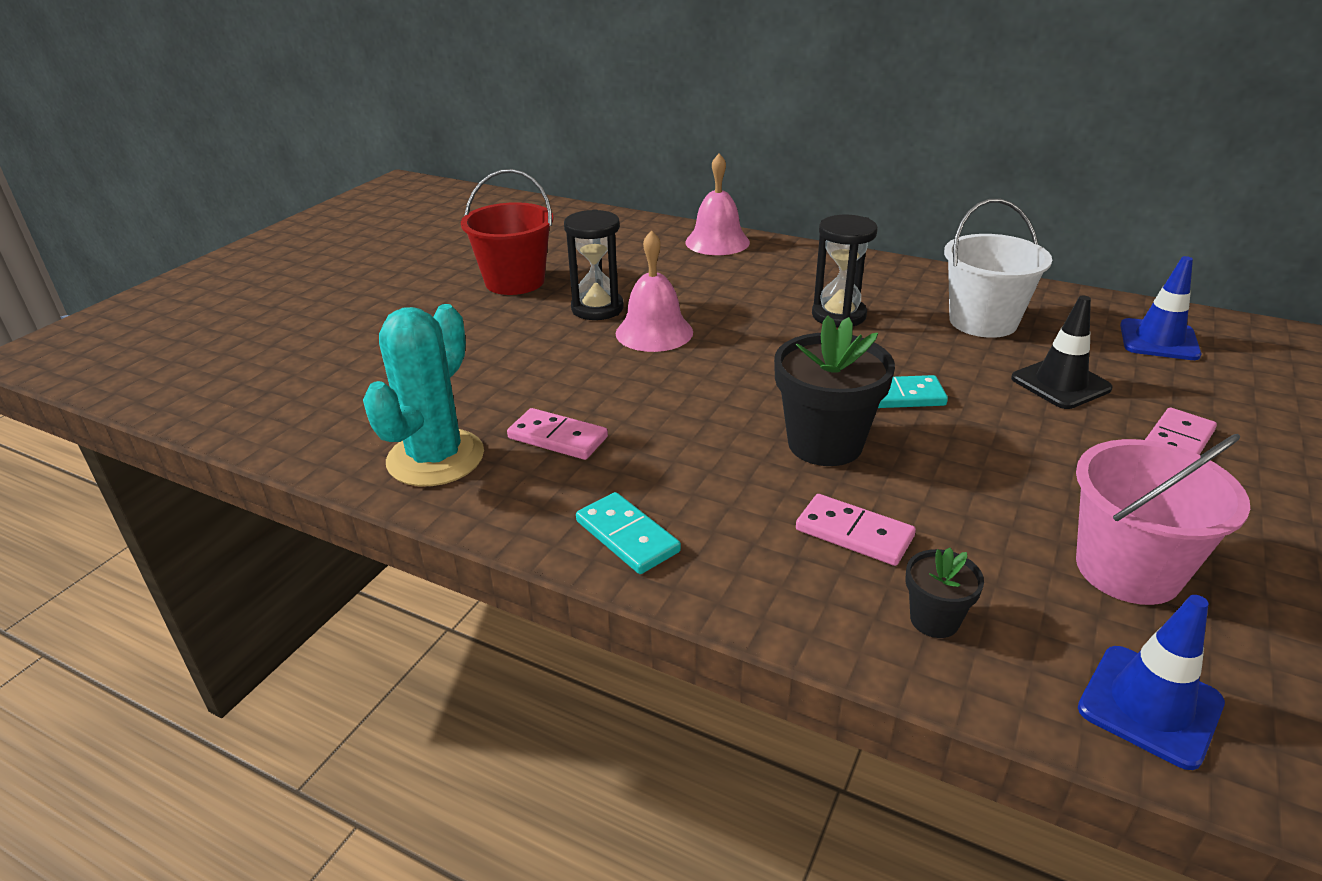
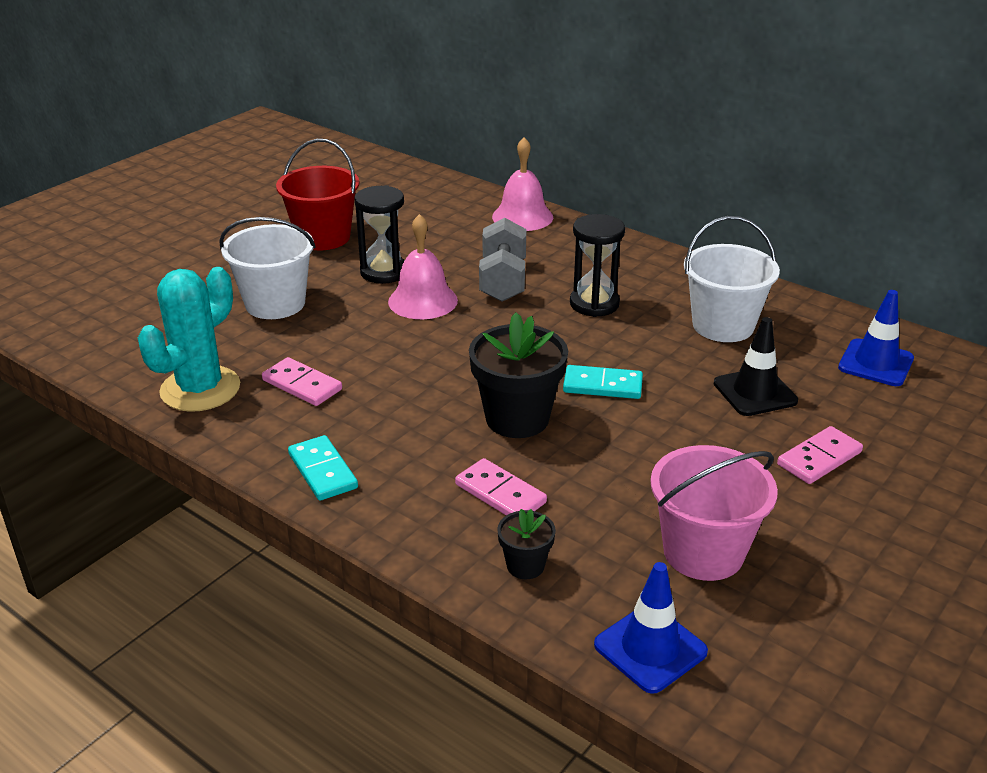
camera: 10 degrees right, 0 degrees up
(489, 353) = (275, 303): none -> white bucket
(730, 303) = (503, 281): none -> grey dumbbell

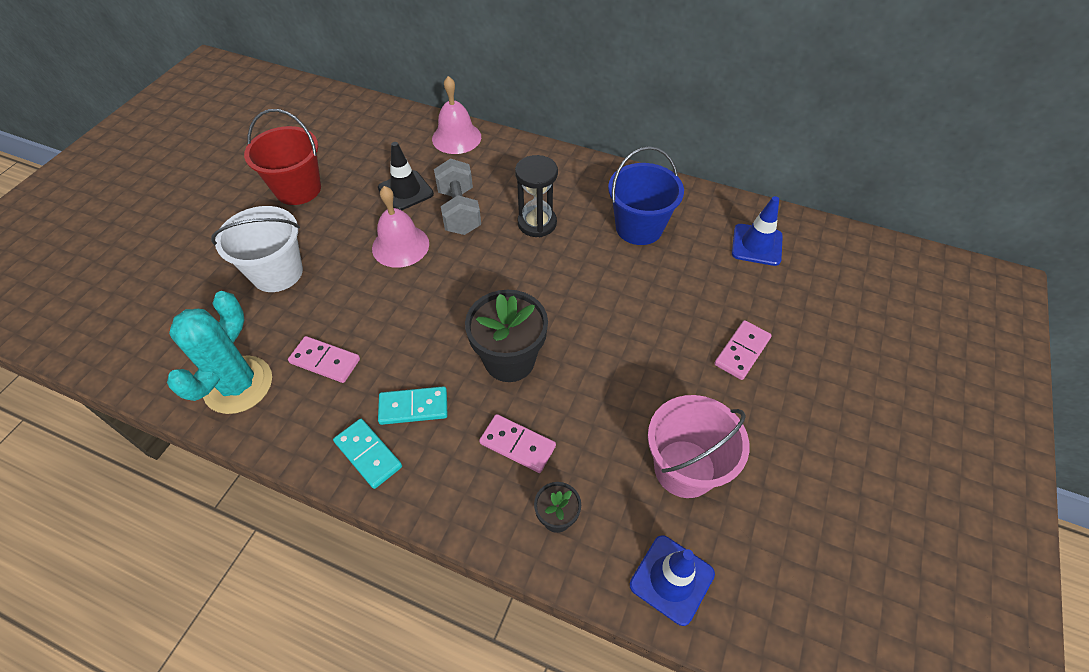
camera: 15 degrees left, 20 degrees up
(384, 272) = (360, 219): black hourglass -> none
(602, 385) = (566, 310): turquoise domino -> turquoise domino (413, 407)
(723, 325) = (639, 227): white bucket -> blue bucket
(755, 392) = (679, 293): black traffic cone -> black traffic cone (405, 191)

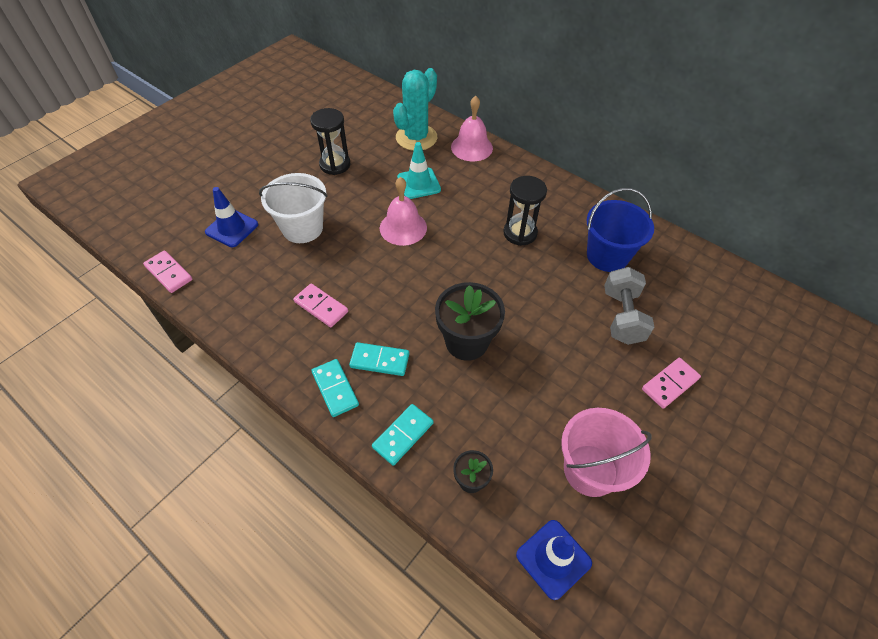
camera: 15 degrees right, 0 degrees up
(238, 385) = (252, 309): turquoise cactus -> turquoise cactus (416, 138)
(298, 189) = (335, 164): red bucket -> black hourglass
(405, 191) = (419, 183): black traffic cone -> turquoise traffic cone
(459, 211) = (458, 209): grey dumbbell -> grey dumbbell (622, 316)
(464, 487) = (403, 435): none -> turquoise domino
(517, 445) = (454, 412): pink domino -> pink domino (168, 273)
(756, 245) = (710, 294): blue traffic cone -> blue traffic cone (232, 228)

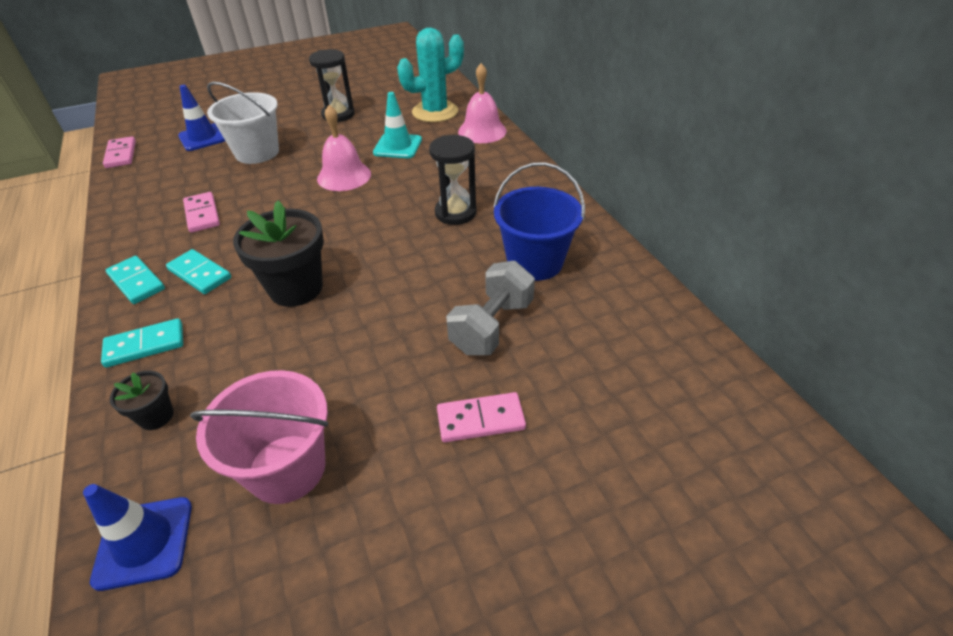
camera: 30 degrees right, 10 degrees down
(335, 389) = (136, 282): turquoise domino -> turquoise domino turned 45 degrees counterclockwise

